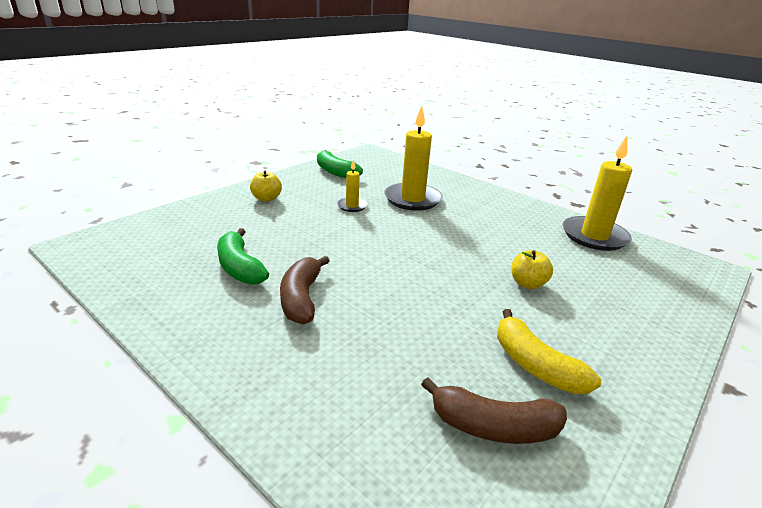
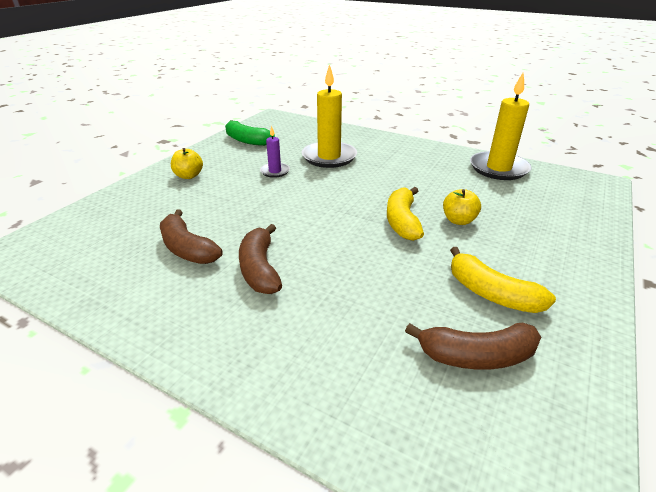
camera: 10 degrees left, 5 degrees up
(239, 267) = (187, 248): green banana -> brown banana
(352, 206) = (275, 171): yellow candle -> purple candle
(465, 275) = (402, 221): none -> yellow banana

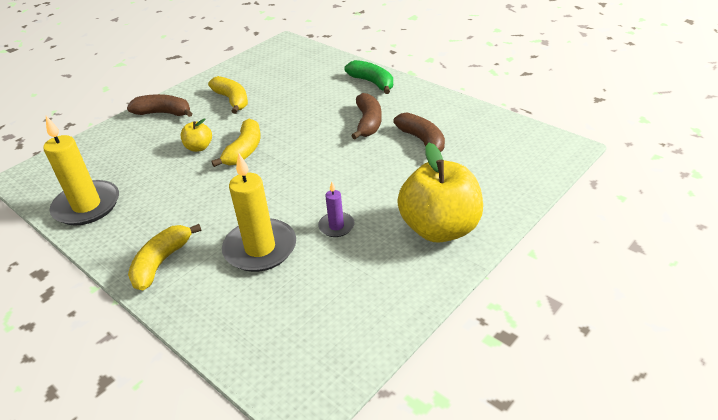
camera: 165 degrees left, 5 degrees up
(189, 176) = (440, 228): yellow apple -> yellow apple, size x2.20
(246, 140) = (365, 307): green banana -> green banana (372, 82)
(394, 147) = (161, 262): none -> yellow banana
(476, 356) = (269, 77): brown banana -> brown banana (164, 113)

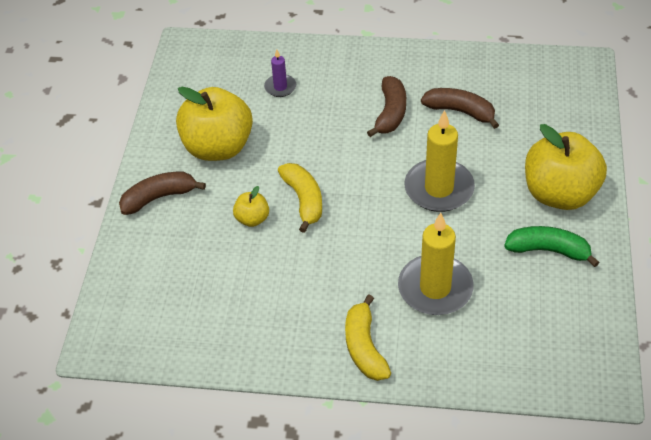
camera: 35 degrees left, 10 degrees up
(87, 206) = (217, 336): yellow candle -> yellow candle (439, 188)
(232, 100) = (218, 147): yellow banana -> yellow apple
(336, 226) = (476, 234): purple candle -> purple candle (280, 87)
(368, 123) = (390, 113): brown banana -> brown banana turned 45 degrees clockwise
(372, 82) = (344, 62): green banana -> green banana (548, 250)

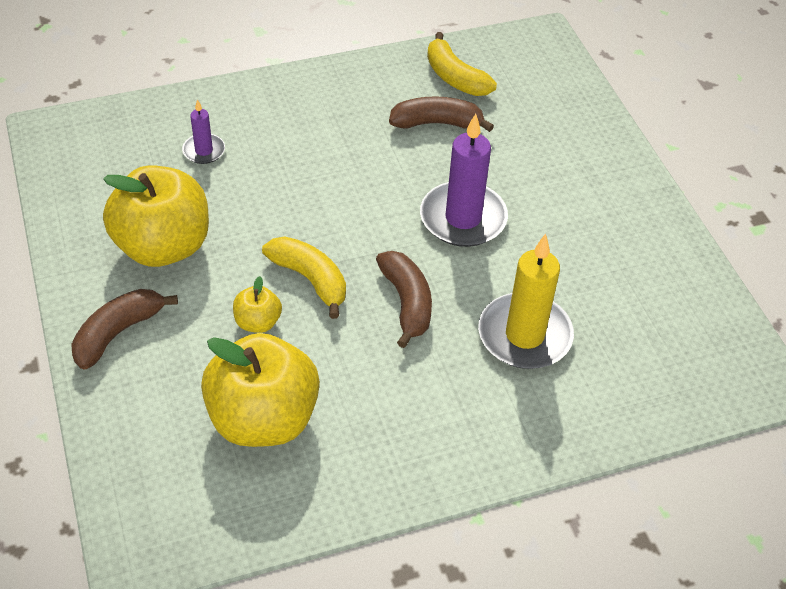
camera: 30 degrees left, 0 degrees up
(364, 347) = (483, 434): yellow banana -> yellow banana (455, 77)
(390, 113) = (357, 146): brown banana -> brown banana (407, 303)
(439, 188) = (463, 218): yellow candle -> purple candle
(548, 250) = (622, 252): green banana -> none
(559, 194) = (597, 185): yellow apple -> yellow apple (263, 419)

